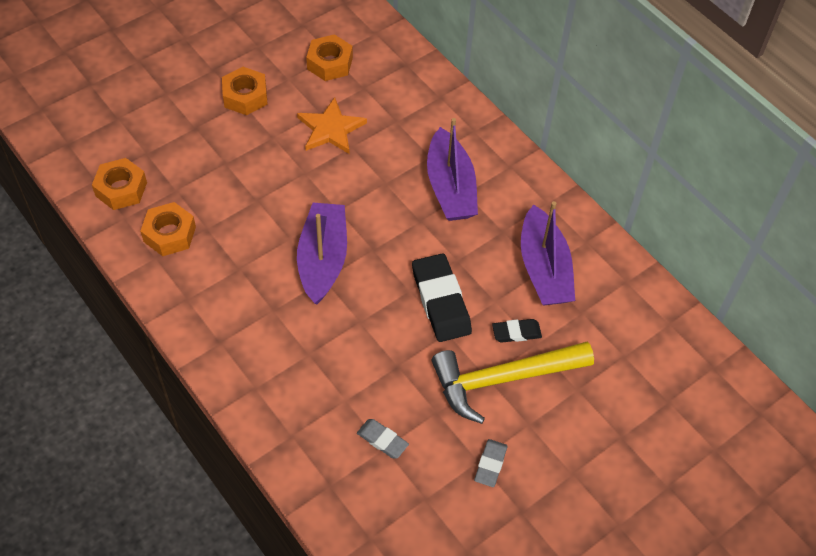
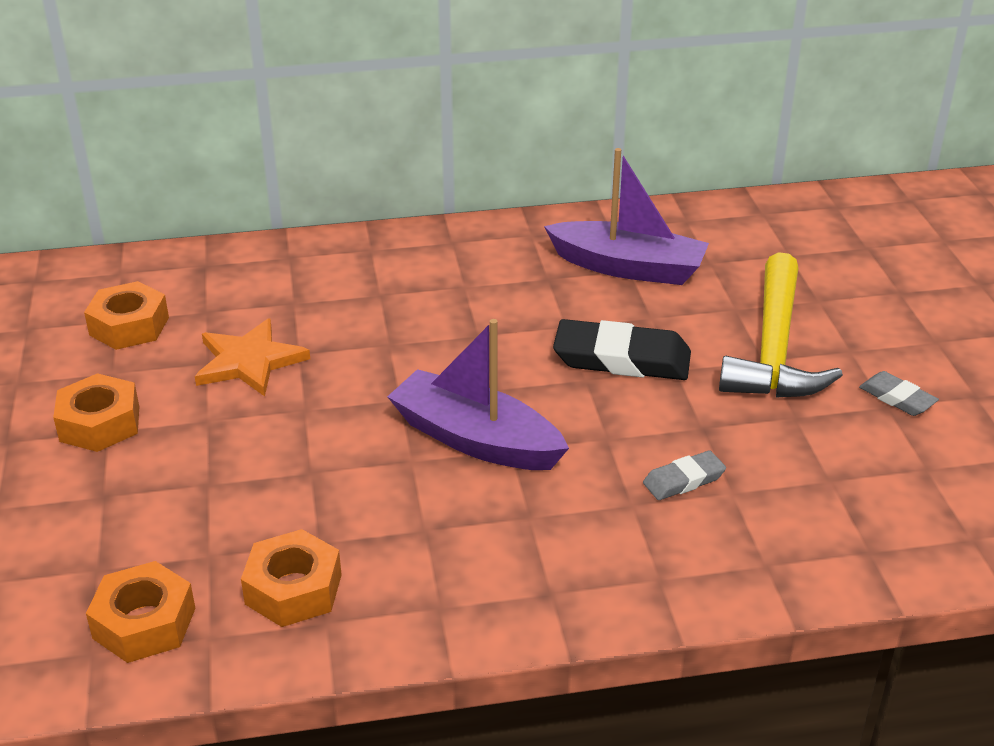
camera: 60 degrees left, 20 degrees down
(382, 440) = (817, 478): grey eraser -> grey eraser (683, 480)
(450, 187) = (445, 295): purple boat -> none
(516, 332) = (710, 316): black eraser -> none

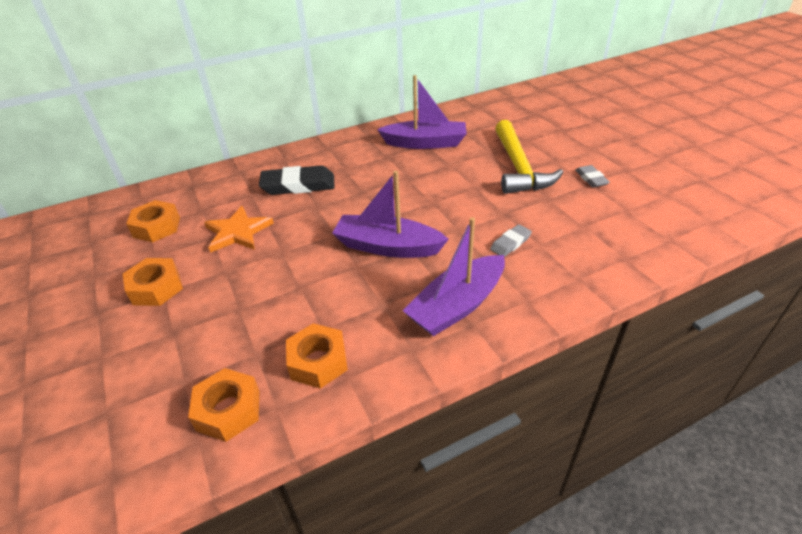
camera: 15 degrees left, 5 degrees up
(542, 559) = (457, 305): none -> purple boat
(622, 359) = (445, 188): black eraser -> black eraser (298, 185)
(897, 398) = (591, 179): grey eraser -> grey eraser turned 45 degrees clockwise

